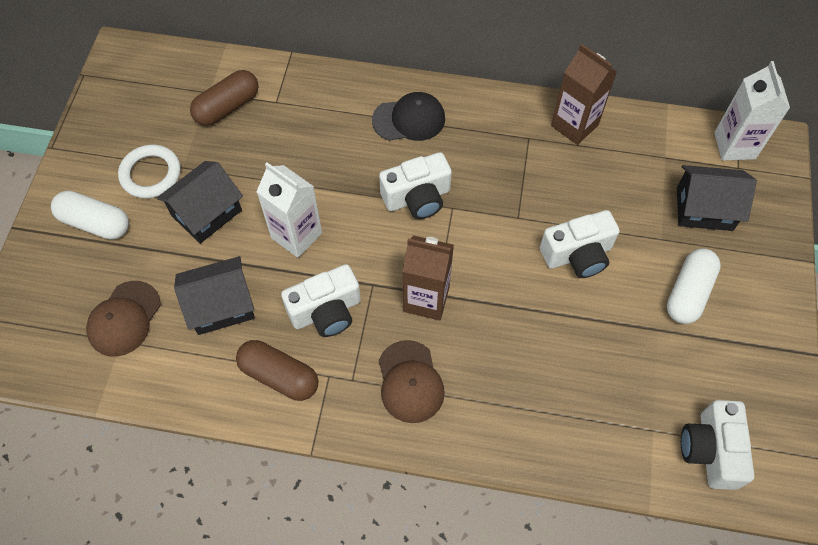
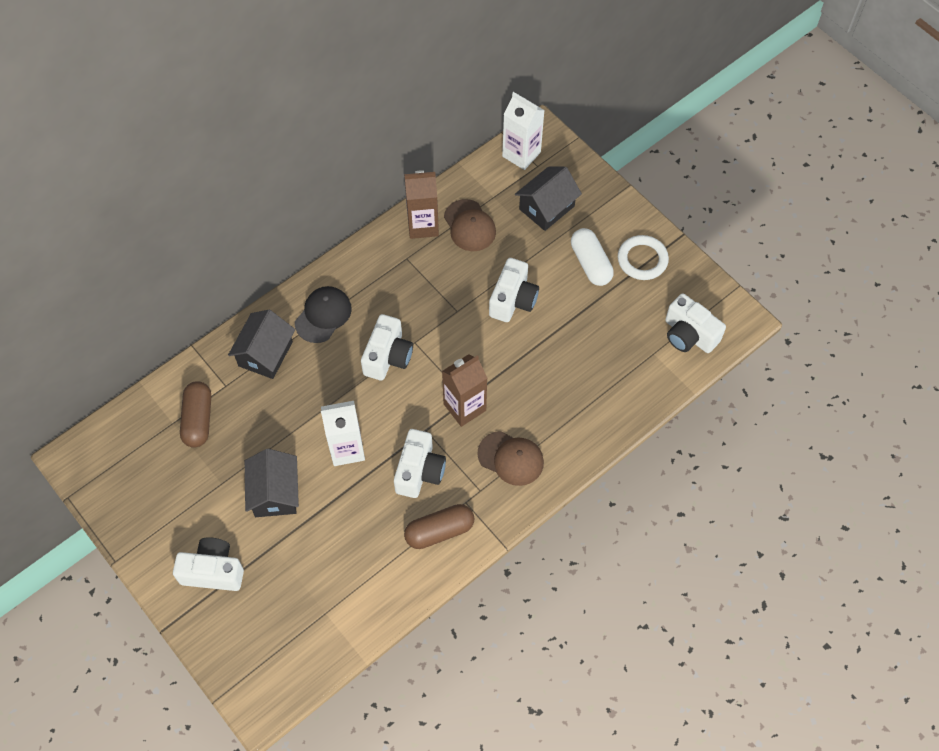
camera: 50 degrees left, 0 degrees up
(95, 223) = (213, 571): white capsule -> white camera
(124, 319) = (310, 600): brown cap -> brown cap (469, 226)
(151, 174) = (207, 508): white ring -> white ring (642, 260)
(221, 305) = (356, 532): black house -> black house (265, 354)

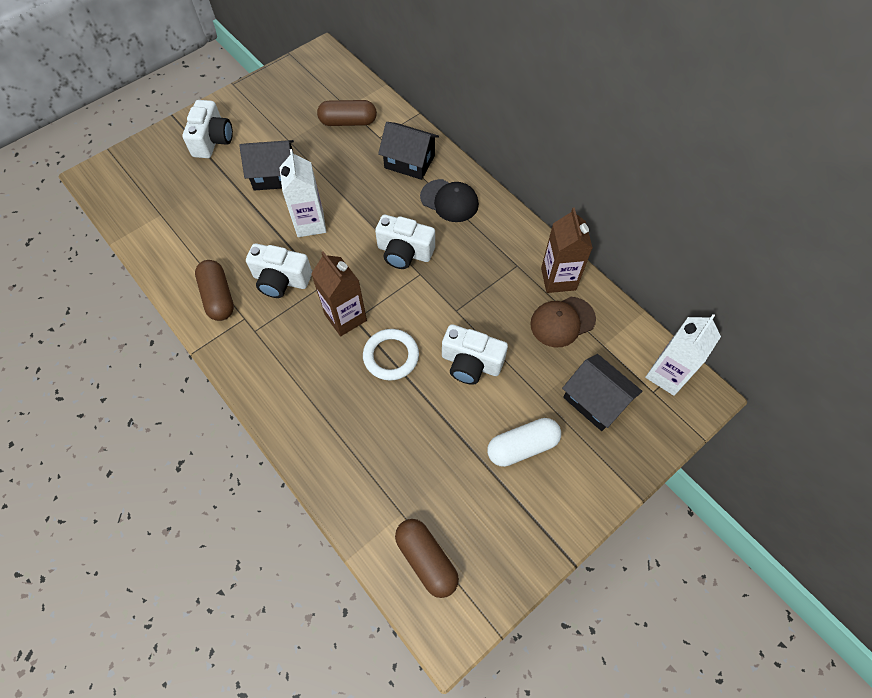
camera: 90 degrees right, 0 degrees up
(511, 458) = (285, 358): brown cap -> none
(642, 260) = (531, 508): white ring -> white ring (391, 356)
(689, 335) = (426, 559): white camera -> brown capsule

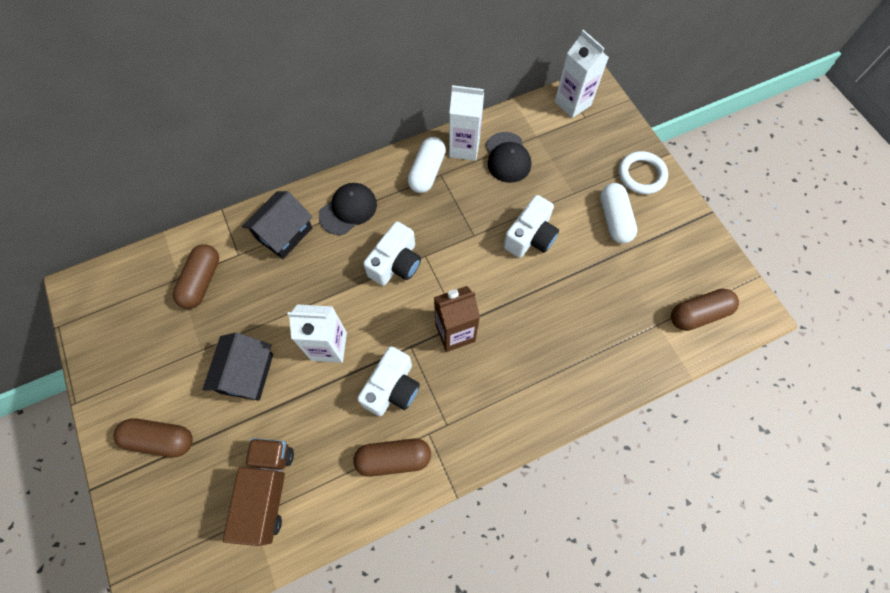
camera: 75 degrees left, 5 degrees up
(181, 217) = (268, 491): none -> brown truck
(213, 140) = (161, 439): white camera -> brown capsule
(391, 356) = (507, 300): white ring -> white ring (641, 175)
(515, 253) = (427, 172): none -> white capsule
(558, 279) = (464, 148): brown carton -> white carton
(562, 322) = (507, 157): brown cap -> black cap
(595, 400) = (584, 157): black house -> none

